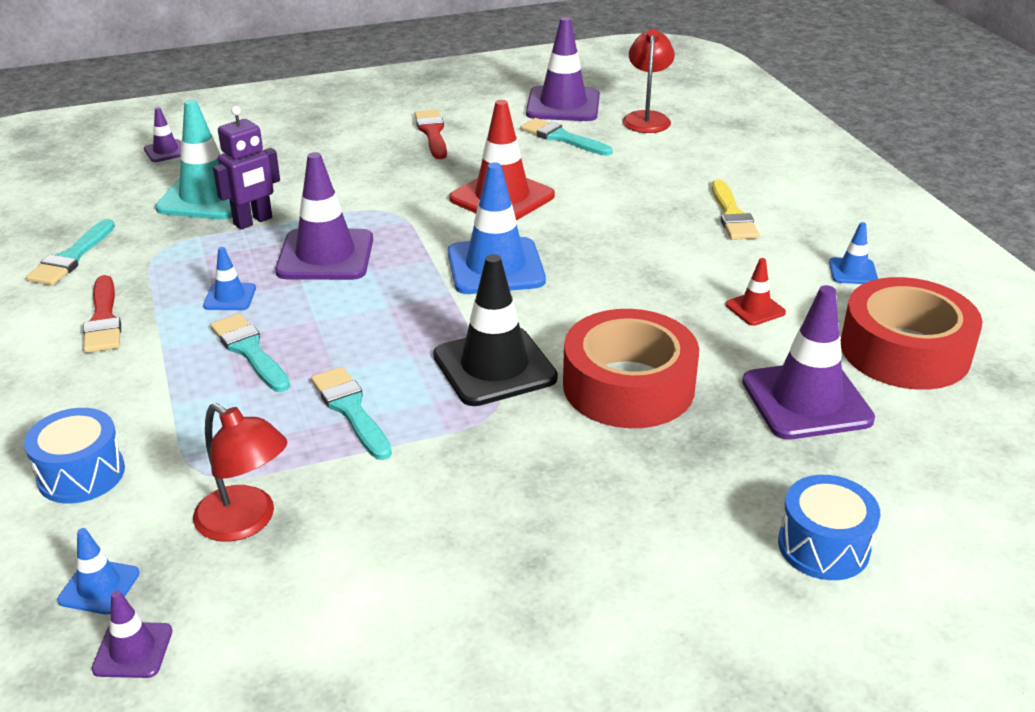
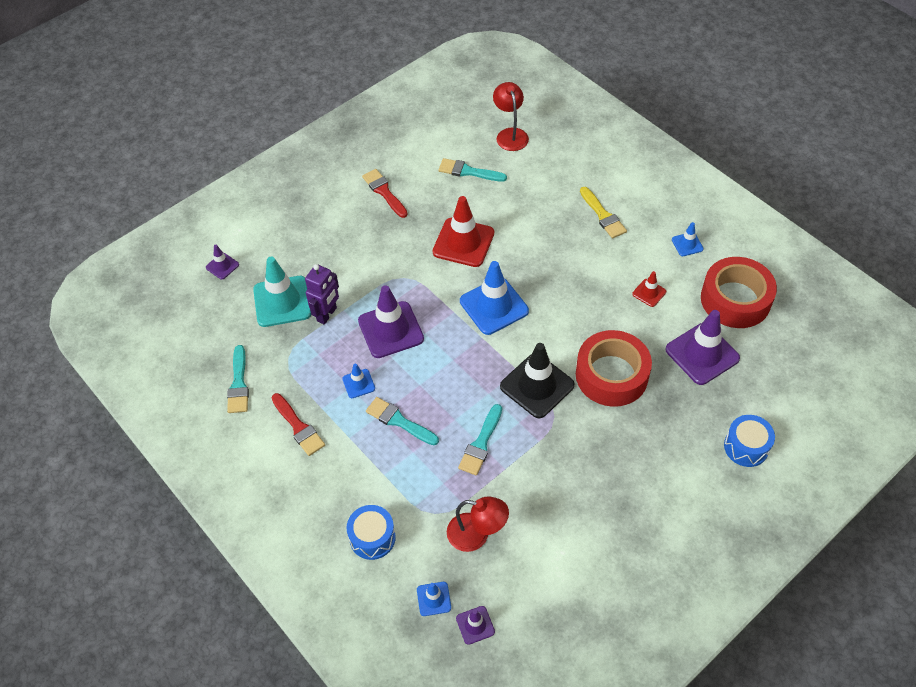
camera: 20 degrees left, 20 degrees up
(350, 410) = (481, 443): turquoise brush -> turquoise brush turned 105 degrees counterclockwise
(563, 105) = (451, 136): purple traffic cone -> none

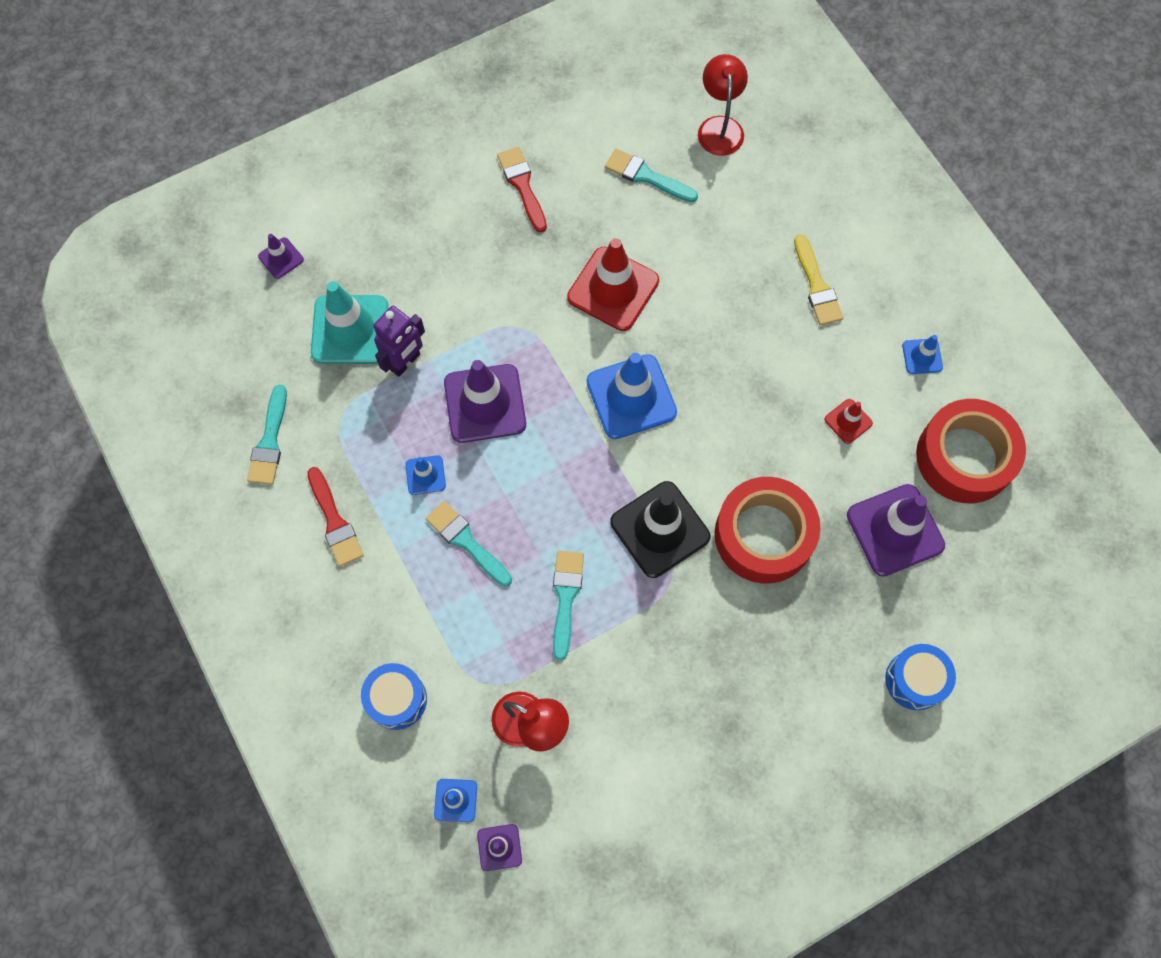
camera: 10 degrees right, 15 degrees up
(481, 443) = (566, 597): turquoise brush -> turquoise brush turned 150 degrees clockwise

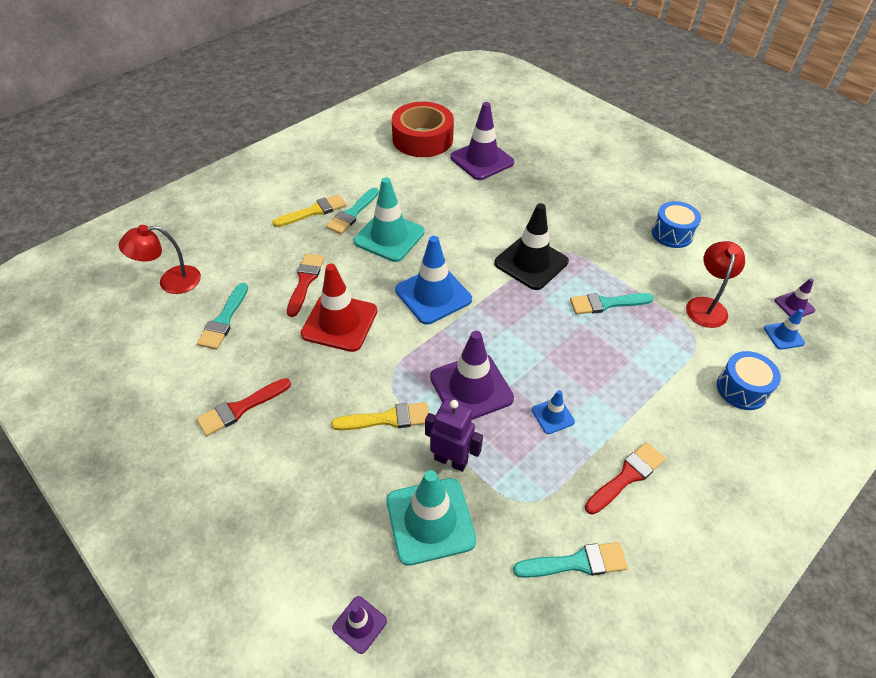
camera: 105 degrees left, 20 degrees down
(466, 541) = (595, 373): turquoise brush -> turquoise brush (352, 213)
(470, 314) = (387, 419): none -> yellow brush
(688, 261) = (305, 281): none -> red brush
(747, 367) = (389, 237): none -> turquoise traffic cone
(764, 535) = (511, 213): red tape -> none
(848, 421) = (415, 186): red traffic cone -> none
(915, 680) = (569, 145): blue drum -> blue drum (672, 234)
(922, 356) = (358, 160): blue traffic cone -> none

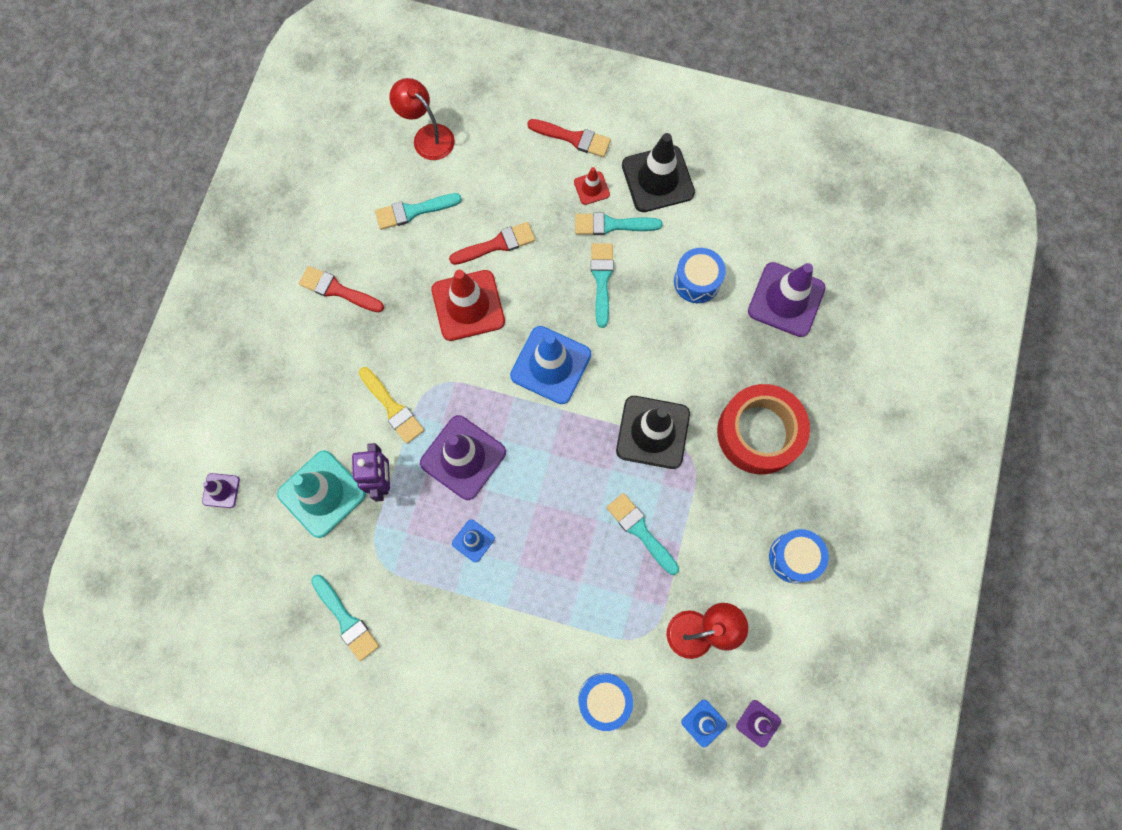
camera: 60 degrees right, 25 degrees up
(314, 211) = (591, 188): yellow brush -> red traffic cone
(341, 178) = (657, 179): none -> black traffic cone
(389, 237) = (602, 279): turquoise traffic cone -> turquoise brush
(422, 139) = (780, 217): red tape -> red tape (759, 433)
(433, 192) = (697, 281): none -> blue drum
(627, 476) = (446, 629): red brush -> red brush (573, 138)

